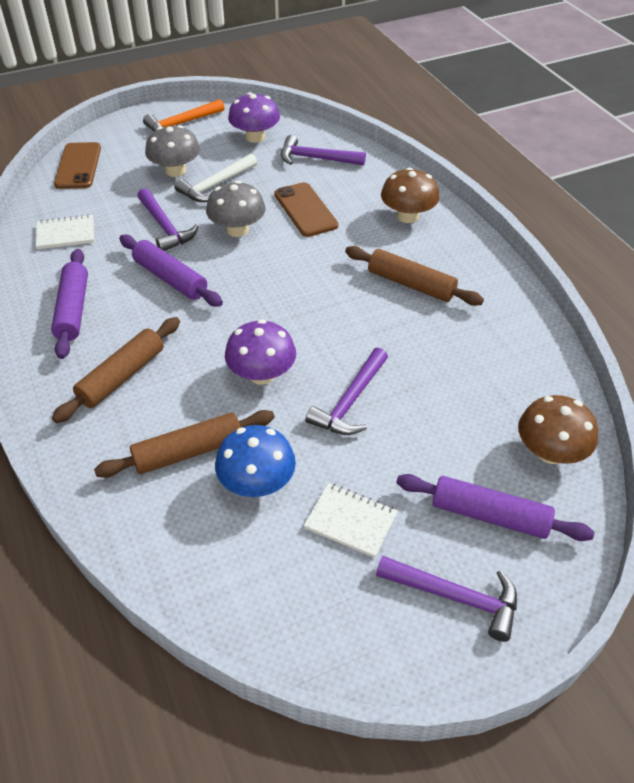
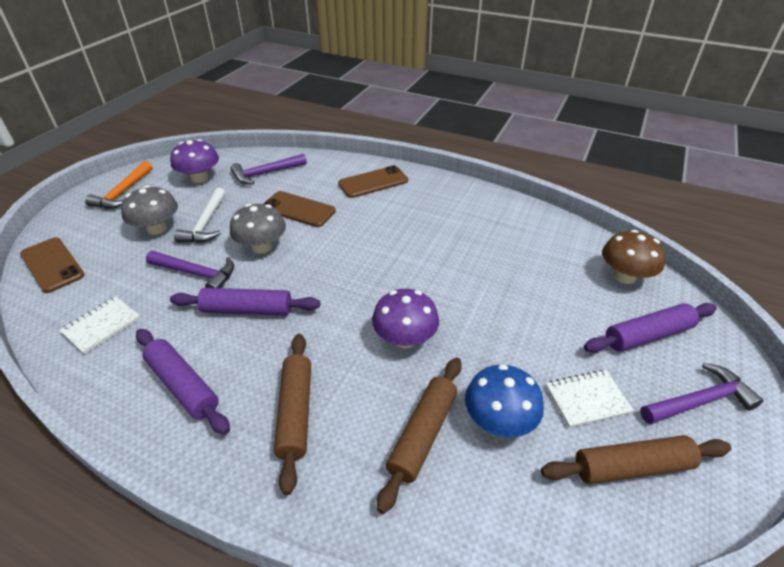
camera: 40 degrees left, 5 degrees down
(350, 401) = (485, 318): purple hammer -> none
(407, 216) = (373, 182): brown mushroom -> brown phone
(411, 284) = (427, 222): brown rolling pin -> brown rolling pin (632, 467)

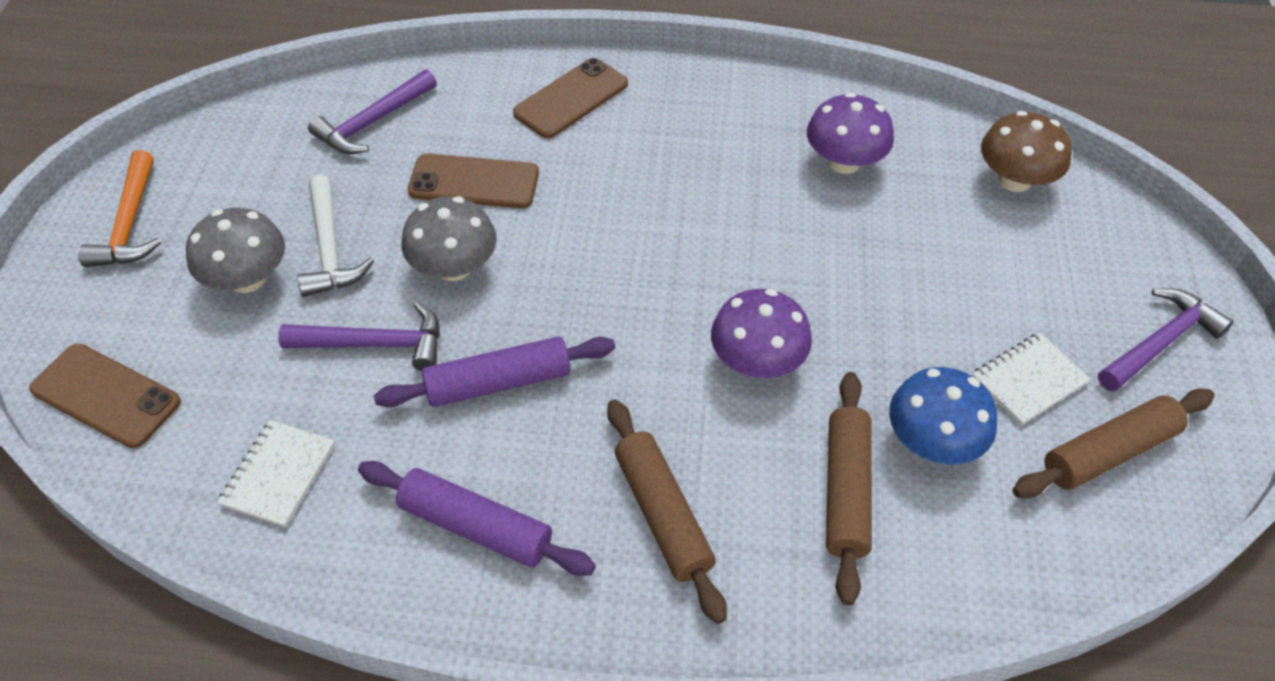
camera: 20 degrees left, 10 degrees up
(200, 178) = (256, 159): purple mushroom -> purple mushroom (844, 162)
(648, 335) = (1072, 266): purple rolling pin -> none

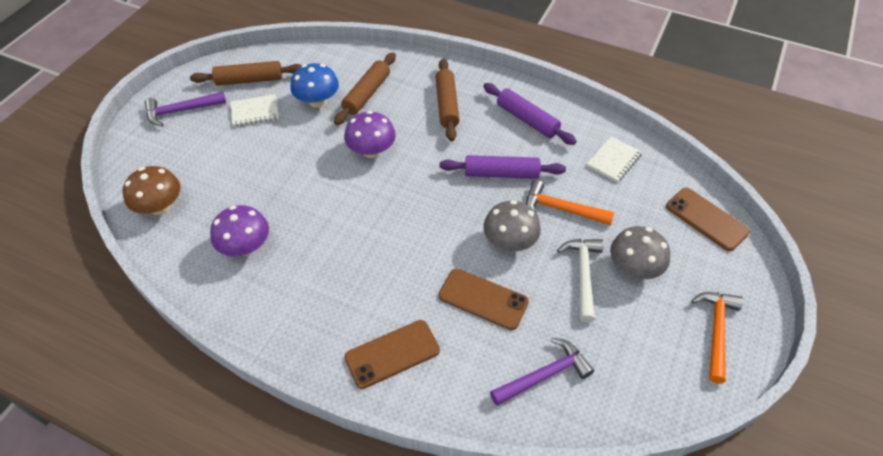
camera: 160 degrees left, 0 degrees up
(375, 344) = (561, 209): purple hammer -> orange hammer

